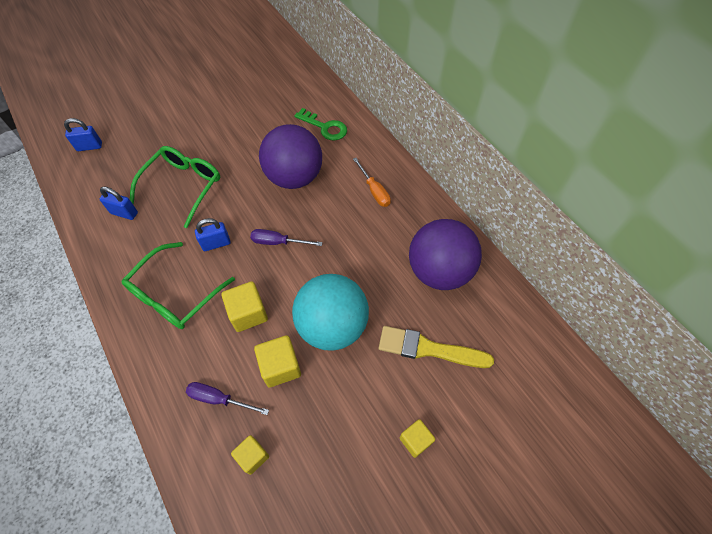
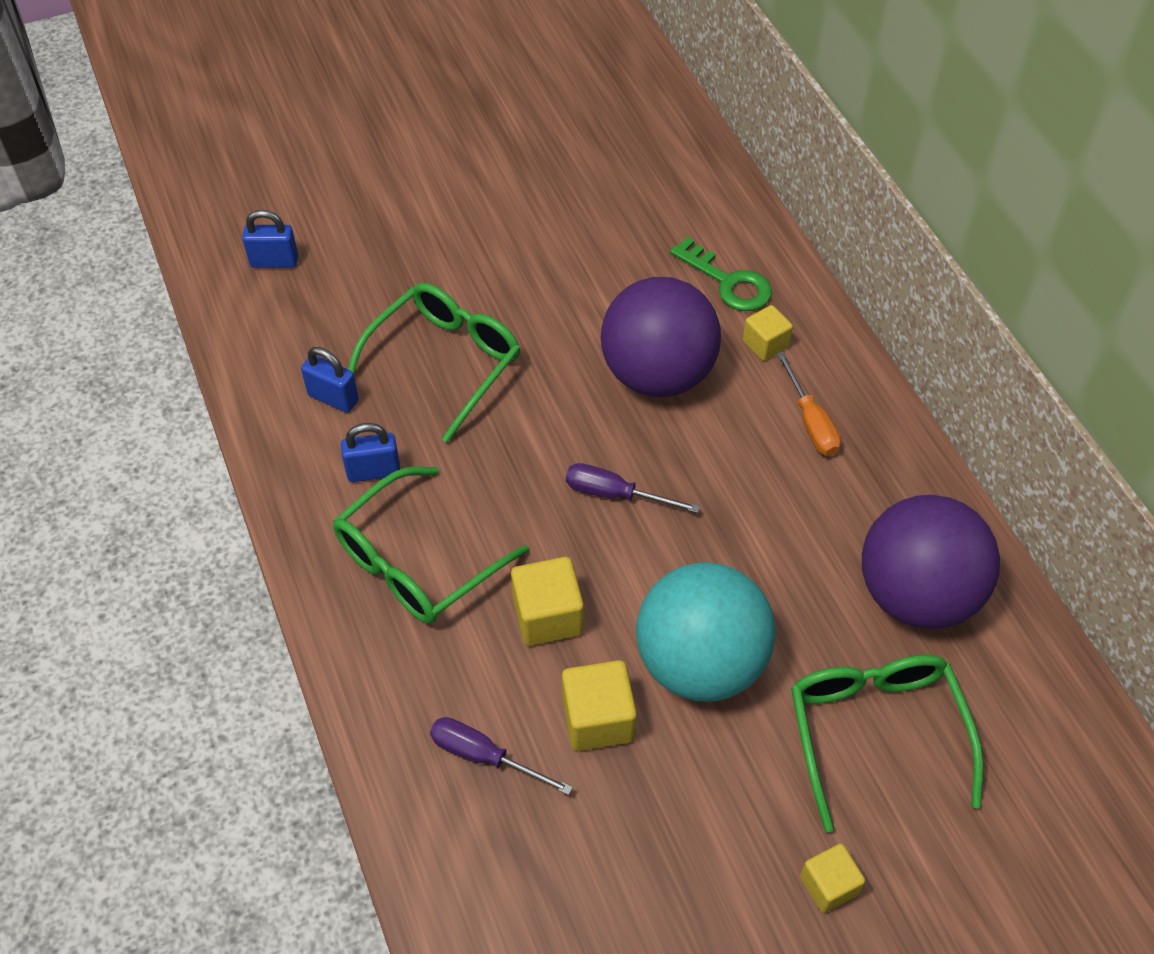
camera: 10 degrees right, 5 degrees down
(216, 244) = (499, 480): blue padlock -> blue padlock (373, 471)
(252, 456) = (535, 861): yellow cube -> yellow cube (765, 344)
(428, 349) = (875, 732): yellow brush -> green glasses

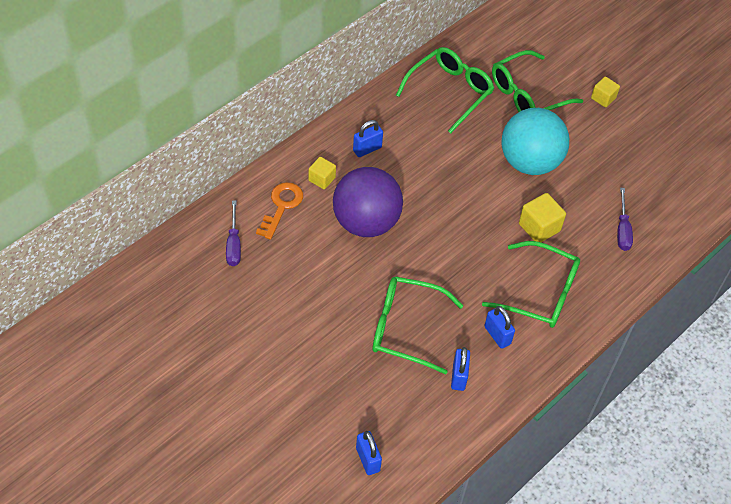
camera: 115 degrees left, 0 degrees up
(598, 719) = (579, 192): yellow cube -> none
(615, 494) = (454, 220): purple screwdriver -> purple screwdriver (233, 244)
(728, 282) = (281, 206): green key -> orange key
(810, 422) = (367, 149): orange screwdriver -> blue padlock
(916, 594) = (450, 92): purple ball -> green glasses

